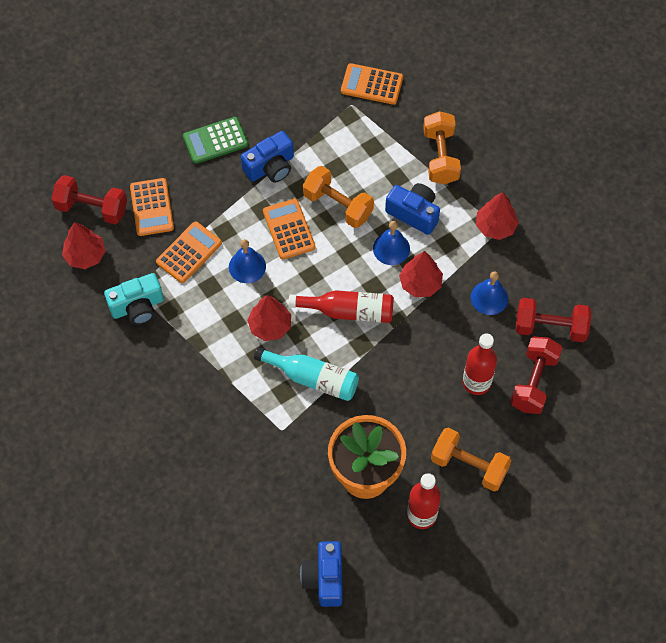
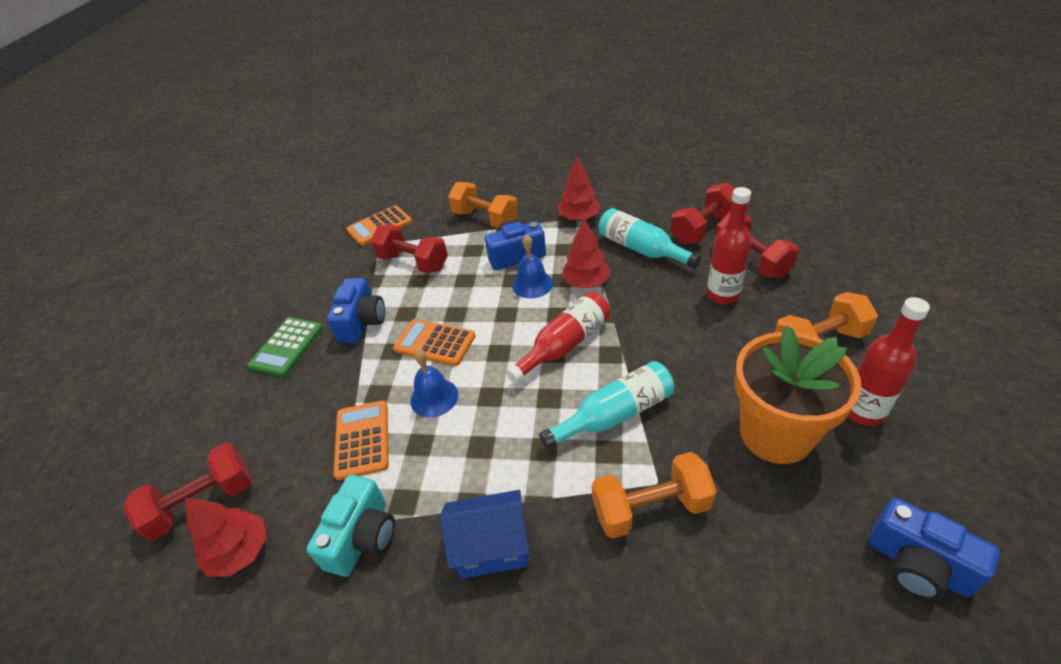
camera: 45 degrees left, 20 degrees down
(151, 207) = (277, 442): orange calculator -> none
(180, 374) = (492, 548): none -> blue house
(270, 326) = (519, 417): red tree -> none
(338, 205) = (453, 297): orange dumbbell -> orange dumbbell (651, 508)
(351, 147) = (413, 262): none -> red dumbbell
(489, 298) = (641, 249): blue bell -> turquoise bottle

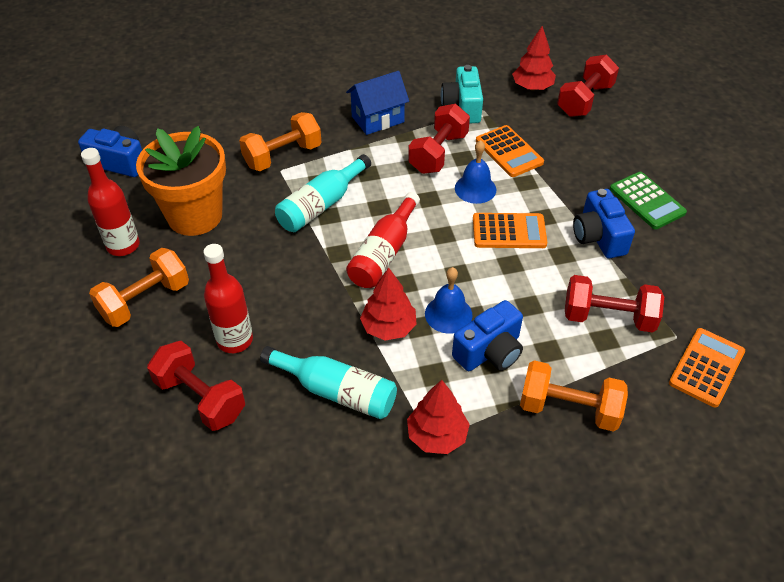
camera: 155 degrees right, 5 degrees up
(287, 347) = (647, 201): green calculator -> green calculator turned 150 degrees clockwise
(703, 228) = (261, 445): red dumbbell -> red dumbbell (438, 153)

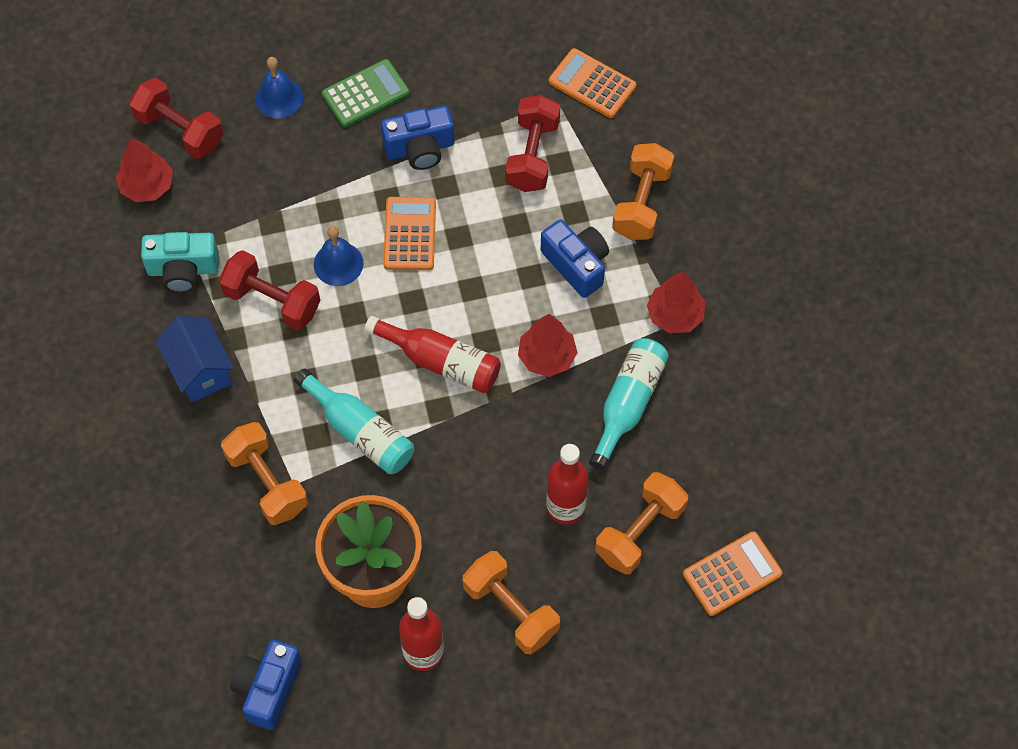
camera: 90 degrees left, 15 degrees up
(200, 398) = (640, 531): red dumbbell -> orange dumbbell
(448, 314) = (529, 300): blue bell -> blue bell (279, 98)
(509, 152) = (274, 223): orange calculator -> orange calculator (732, 574)

